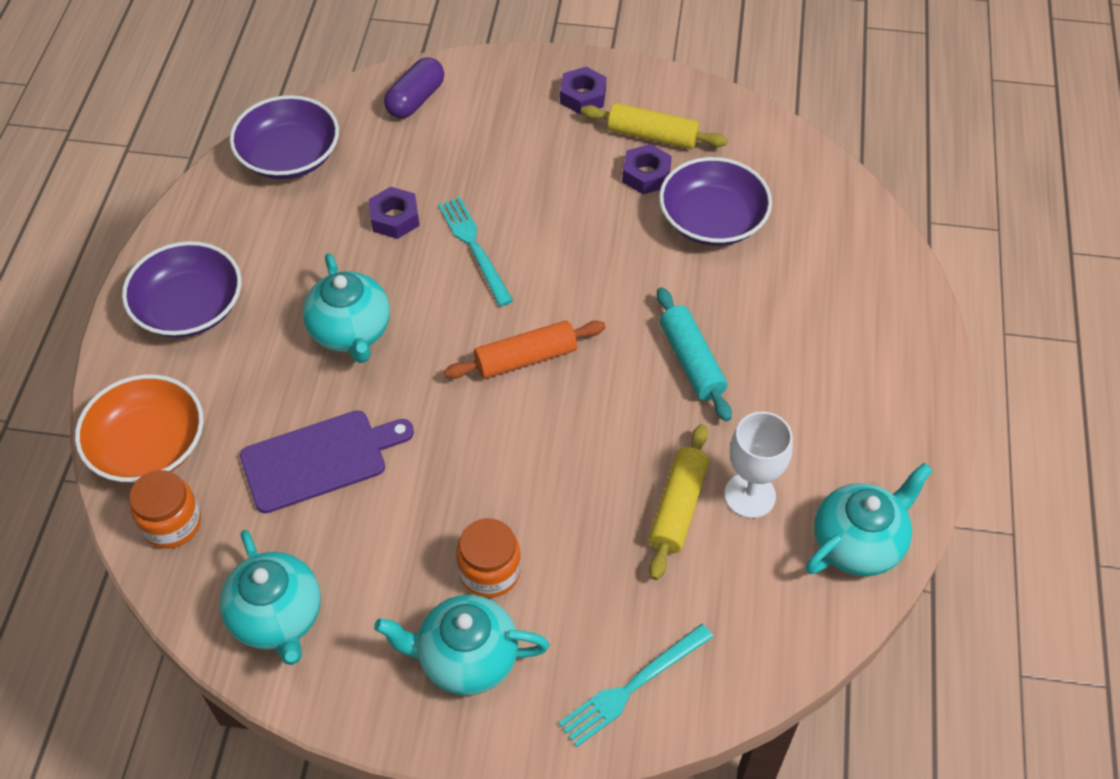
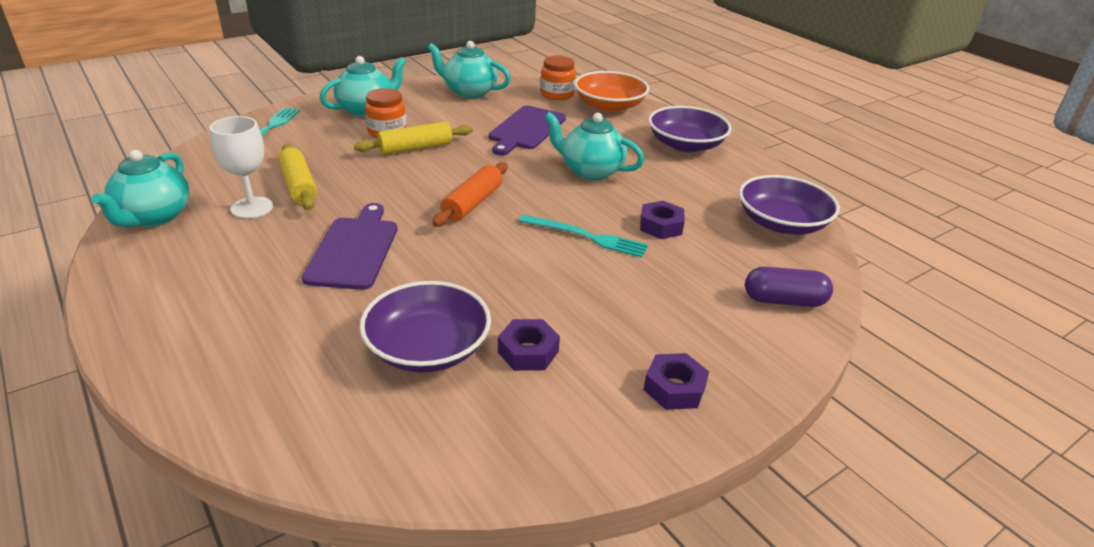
camera: 135 degrees right, 20 degrees down
(416, 100) = (784, 301): purple capsule -> purple capsule turned 75 degrees counterclockwise
(652, 136) = (565, 390): yellow rolling pin -> yellow rolling pin (415, 148)
(691, 361) = (354, 250): turquoise rolling pin -> purple cutting board

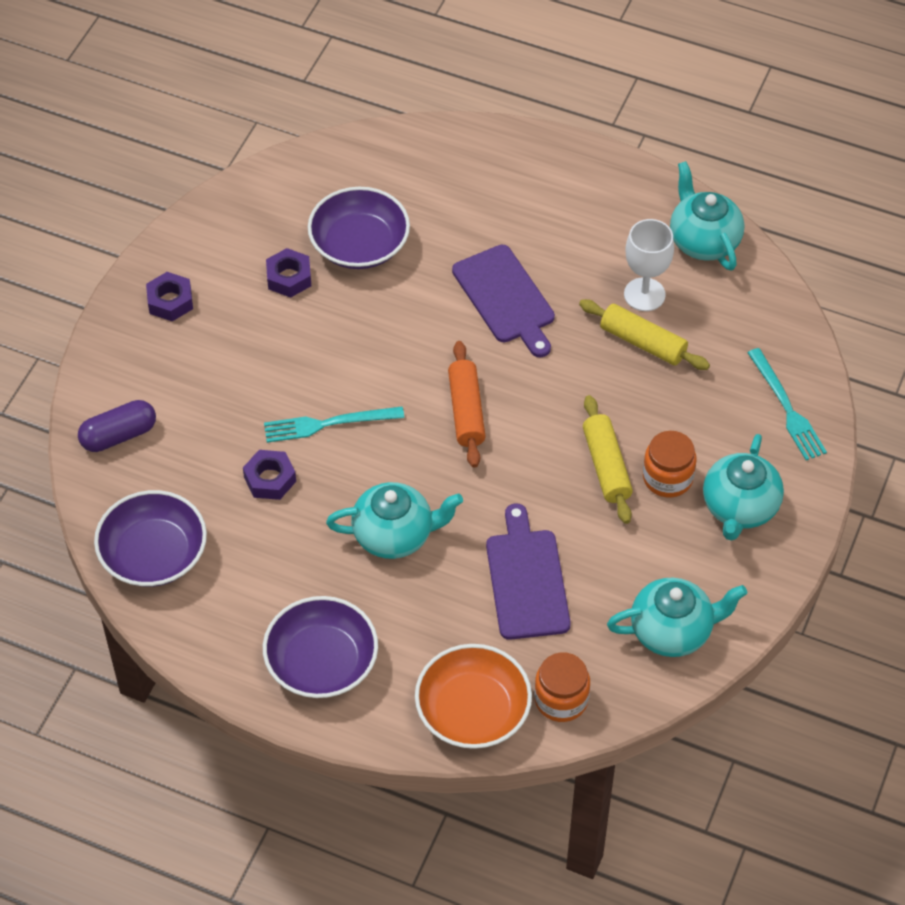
camera: 150 degrees right, 20 degrees up
(415, 148) = (606, 466): yellow rolling pin -> yellow rolling pin turned 45 degrees counterclockwise

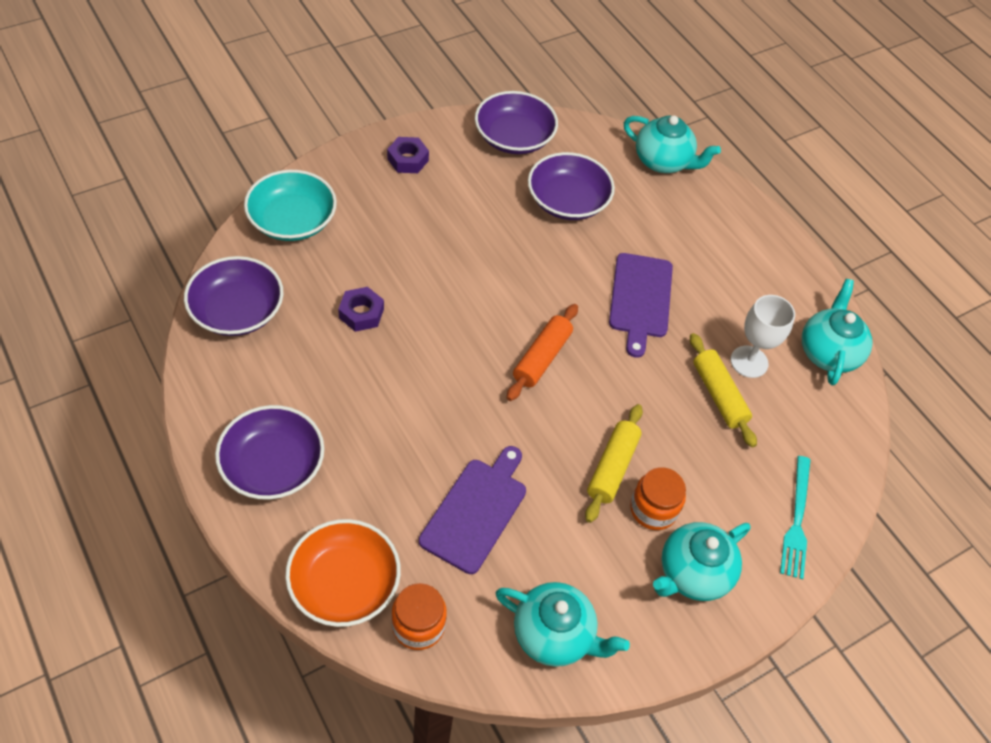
camera: 30 degrees right, 0 degrees up
(118, 435) = (292, 220): purple capsule -> turquoise bowl
(251, 211) = (514, 137): none -> purple bowl
(289, 278) = (499, 193): purple nut -> none
(328, 424) = (436, 303): turquoise fork -> none
(394, 535) = (410, 410): turquoise teapot -> turquoise teapot (663, 162)

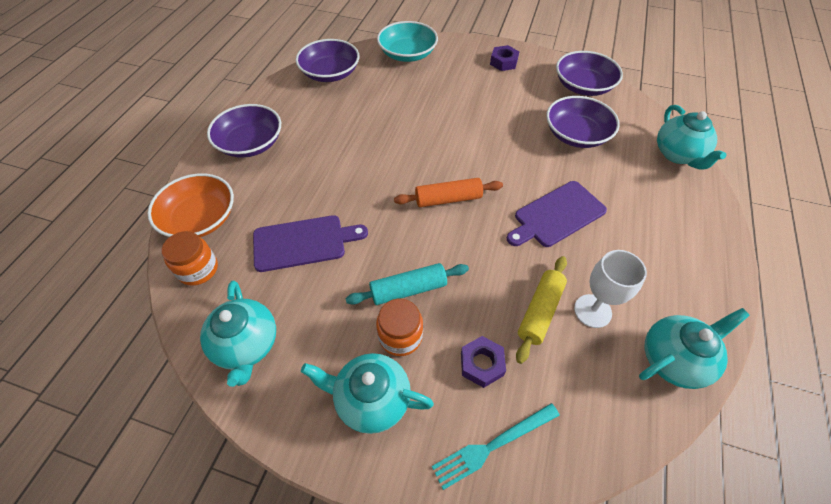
camera: 55 degrees right, 0 degrees up
(361, 313) = (382, 111): purple nut -> purple nut (481, 364)
(612, 468) = (408, 289): yellow rolling pin -> turquoise rolling pin

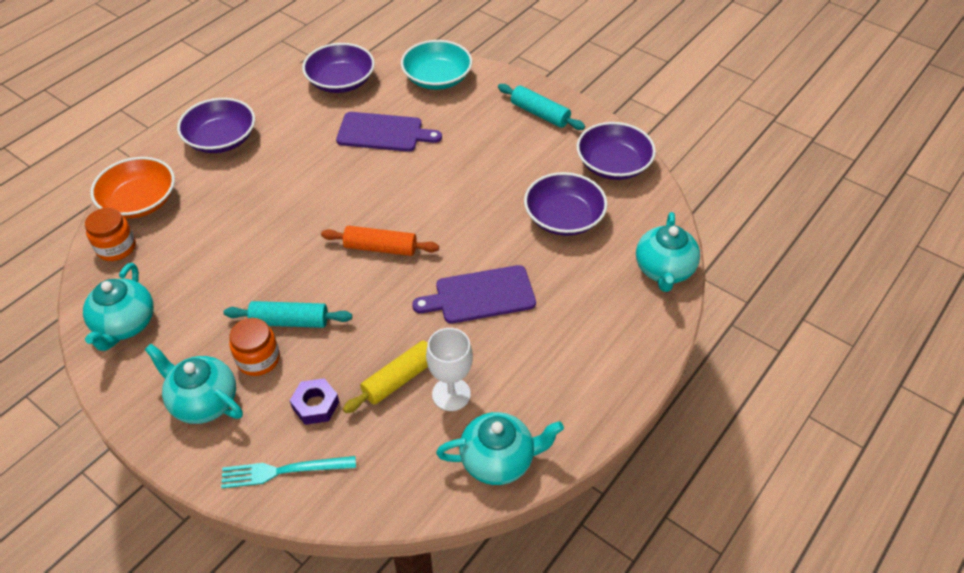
camera: 20 degrees right, 5 degrees down
(303, 242) = (219, 250): purple cutting board -> purple cutting board (383, 132)
(503, 62) = (539, 114): purple nut -> turquoise rolling pin

